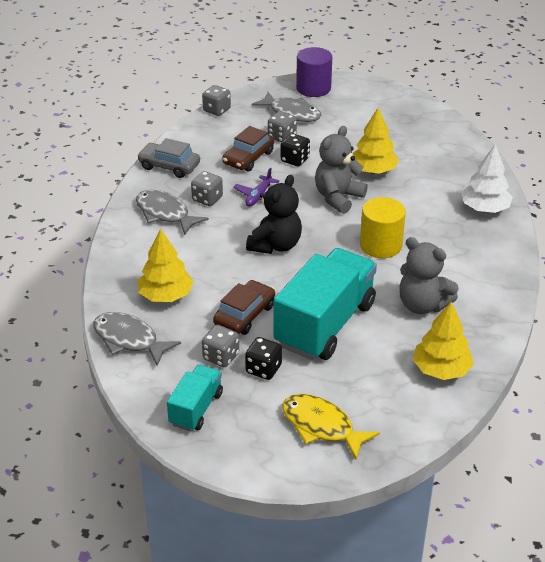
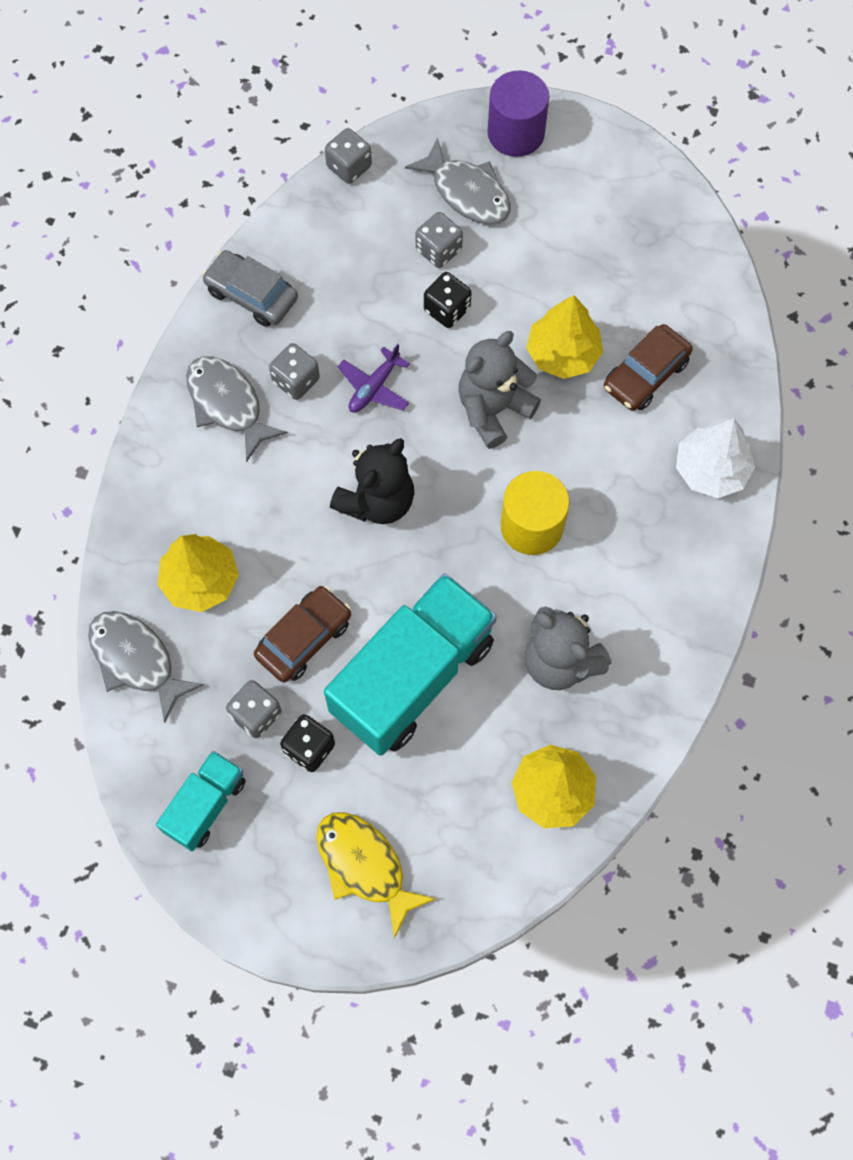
camera: 10 degrees right, 30 degrees up
(248, 158) = (376, 294): brown car -> brown car (645, 374)

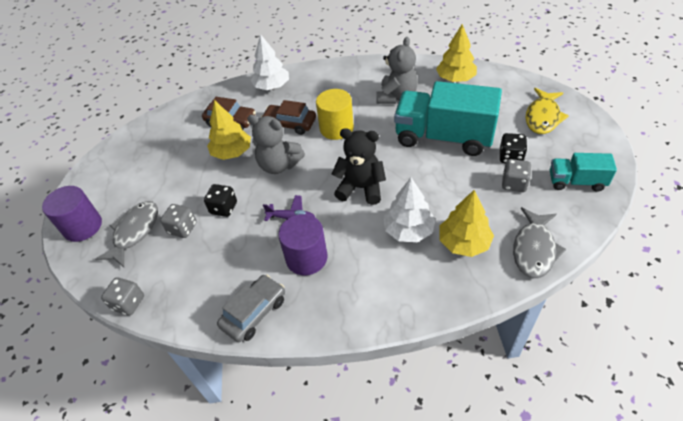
camera: 110 degrees left, 20 degrees down
(228, 404) = (342, 286): grey fish -> none
(251, 295) = (254, 312): grey car -> grey car turned 150 degrees counterclockwise
(264, 524) = (408, 230): none -> white tree
(296, 380) = (306, 258): grey dice -> purple cylinder
(304, 638) = (458, 183): brown car -> brown car (290, 124)

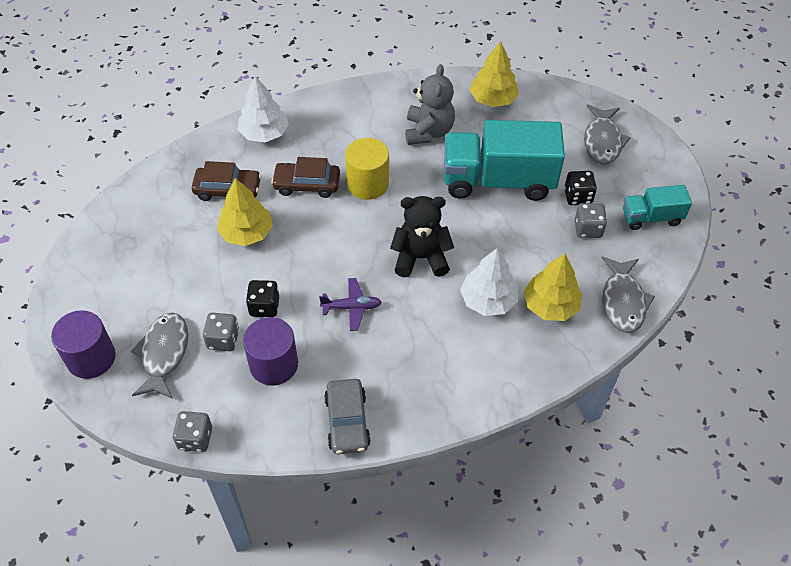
camera: 20 degrees left, 5 degrees up
(254, 312) = (347, 421): grey car -> grey car turned 150 degrees clockwise
(279, 165) = (313, 242): grey teddy bear -> none
(306, 258) = (385, 350): purple cylinder -> purple cylinder (274, 364)
(543, 117) = (602, 141): yellow fish -> grey fish

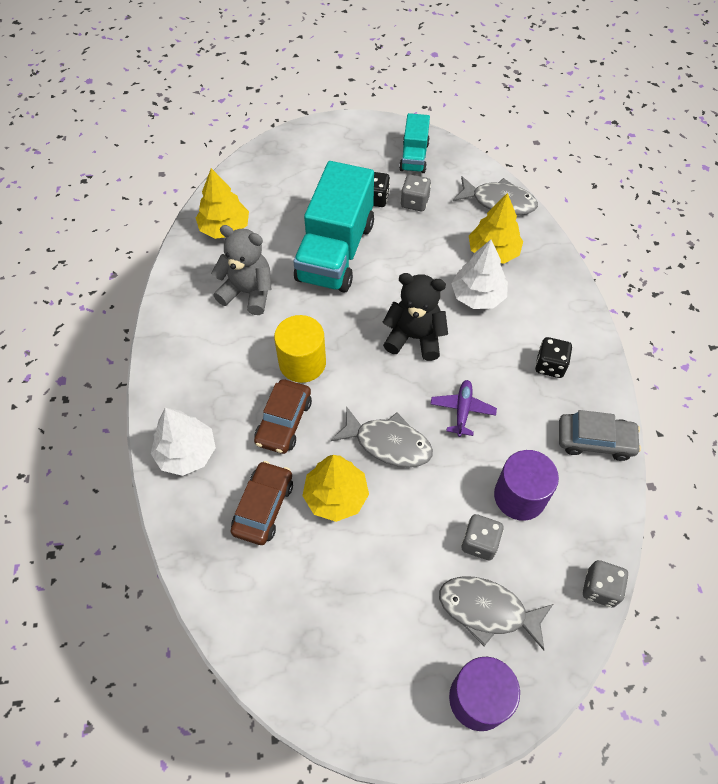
camera: 75 degrees left, 5 degrees up
(264, 306) = (444, 493): black dice -> black dice (550, 365)
(420, 258) = (414, 337): black teddy bear -> black teddy bear turned 90 degrees clockwise
(602, 141) = (314, 162): grey fish -> grey fish (388, 443)

